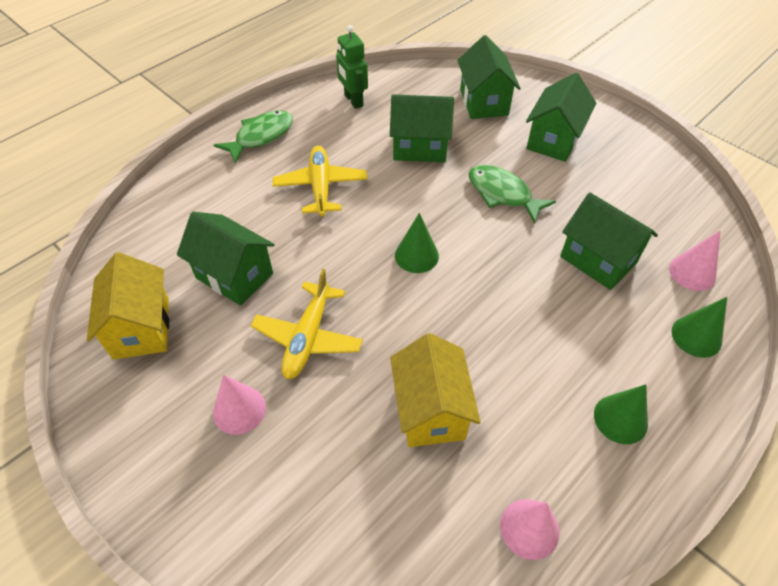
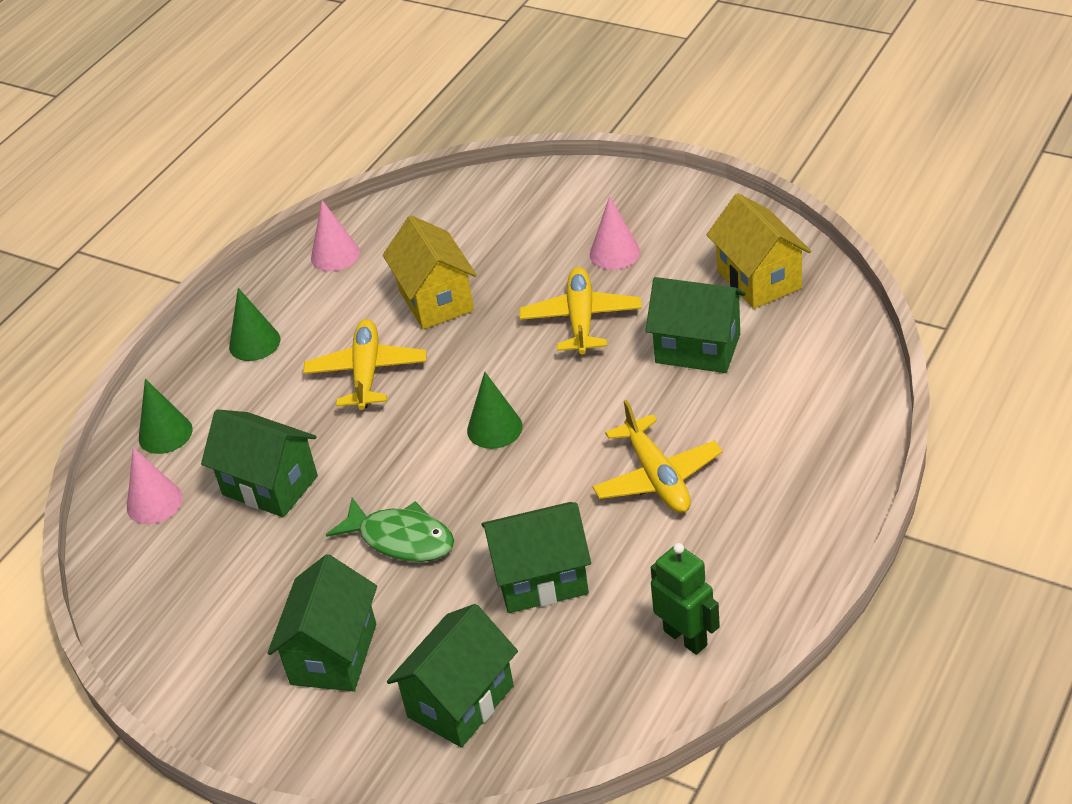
camera: 170 degrees right, 10 degrees down
(261, 136) = (792, 527): green fish -> none
(484, 102) = (460, 701): green house -> green house turned 60 degrees clockwise
(510, 343) = (367, 373): none -> yellow plane

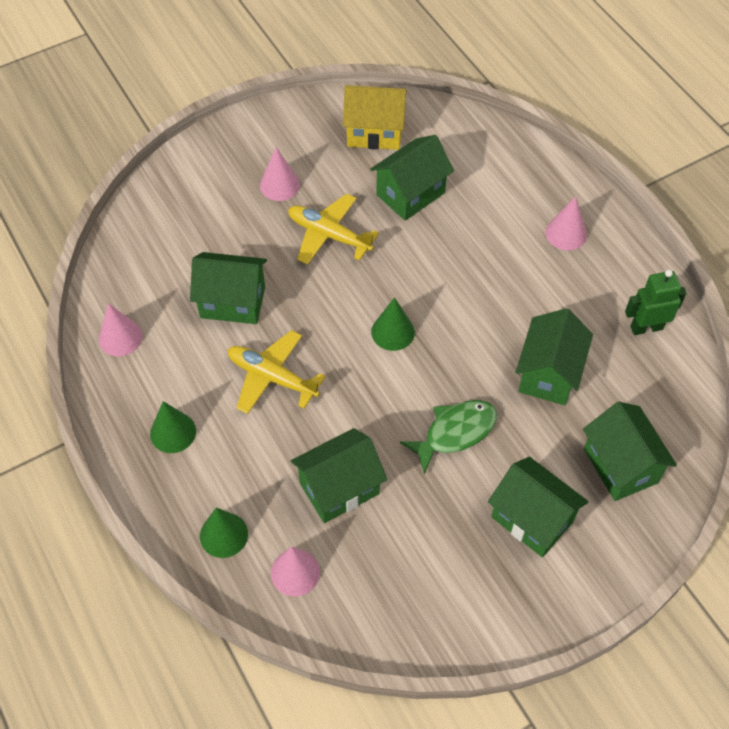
camera: 65 degrees left, 15 degrees up
(436, 300) = (232, 302): yellow house -> green house
(657, 477) = (507, 273): yellow plane -> none
(765, 500) = (566, 233): none -> pink cone

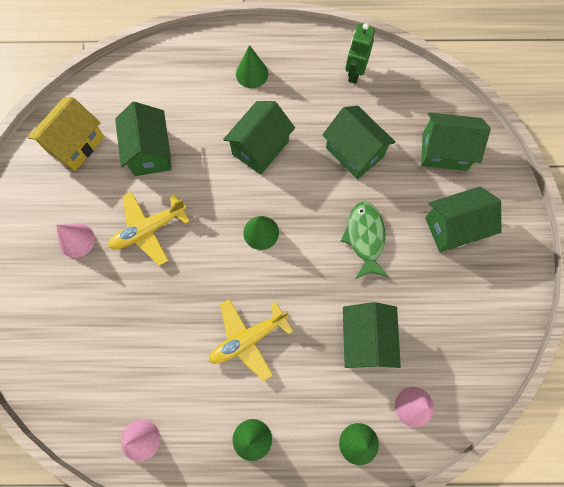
camera: 60 degrees left, 15 degrees up
(232, 302) = (163, 334): green house -> green house (260, 148)
(566, 233) = (252, 73): pink cone -> green cone

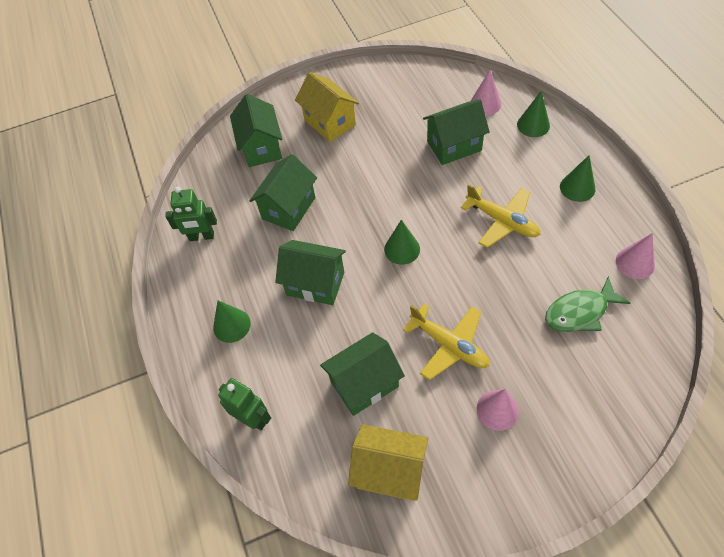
camera: 105 degrees left, 15 degrees down
(165, 68) = (253, 418): none -> green robot
(365, 238) = (367, 174): green fish -> green fish (579, 312)
(454, 227) = (329, 122): green house -> yellow house

